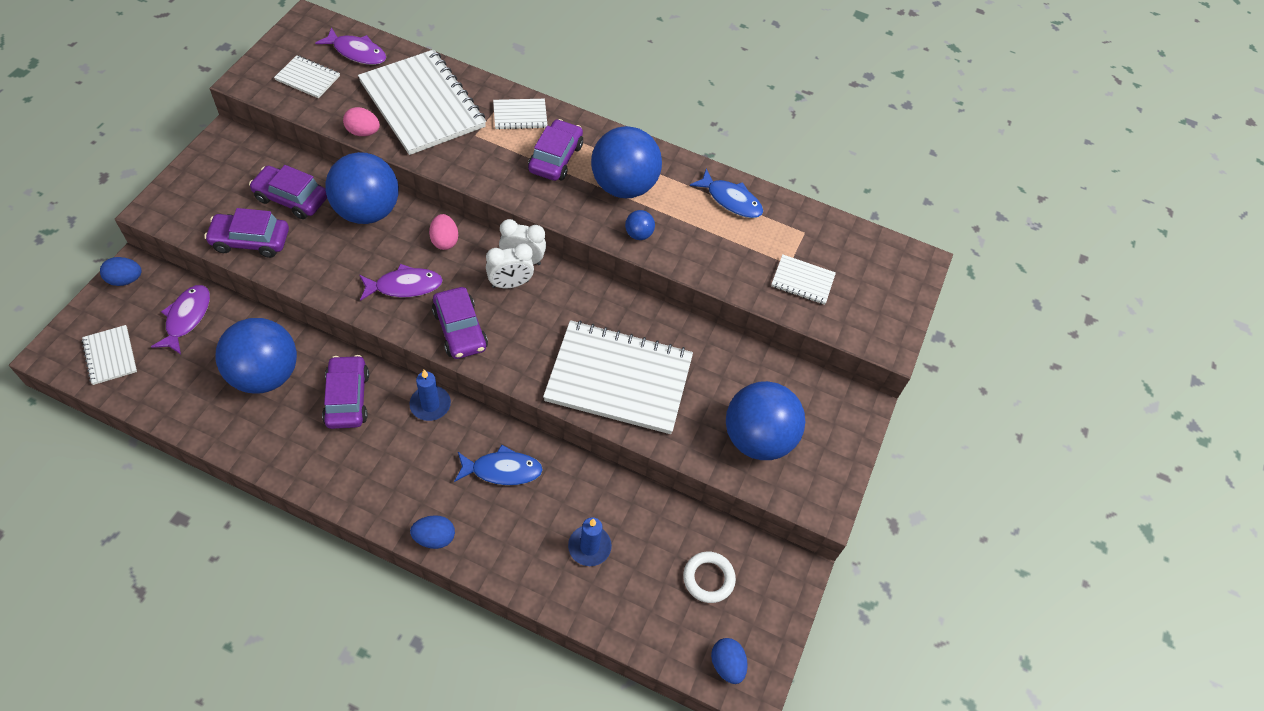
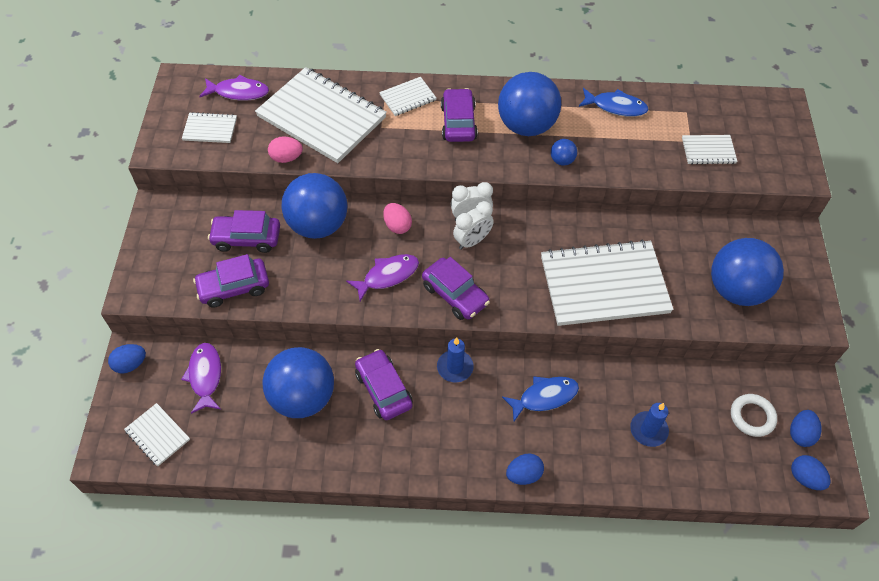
camera: 15 degrees left, 0 degrees up
(750, 618) = (800, 434): none -> blue egg

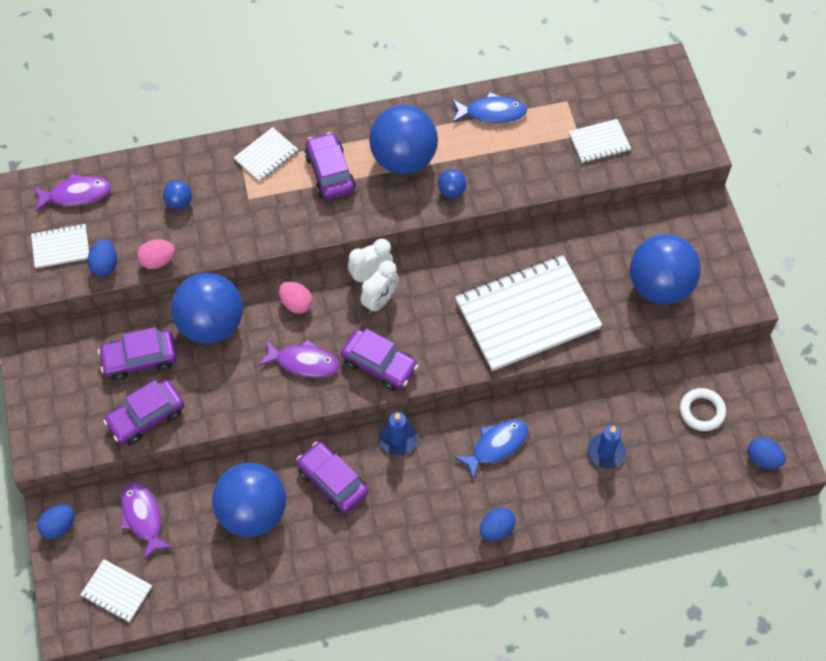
camera: 15 degrees left, 5 degrees up
(321, 117) = (179, 202): white notebook -> blue ball
(388, 276) = (304, 362): purple fish -> purple fish turned 60 degrees clockwise
(800, 434) = (750, 416): blue egg -> blue egg (105, 265)

